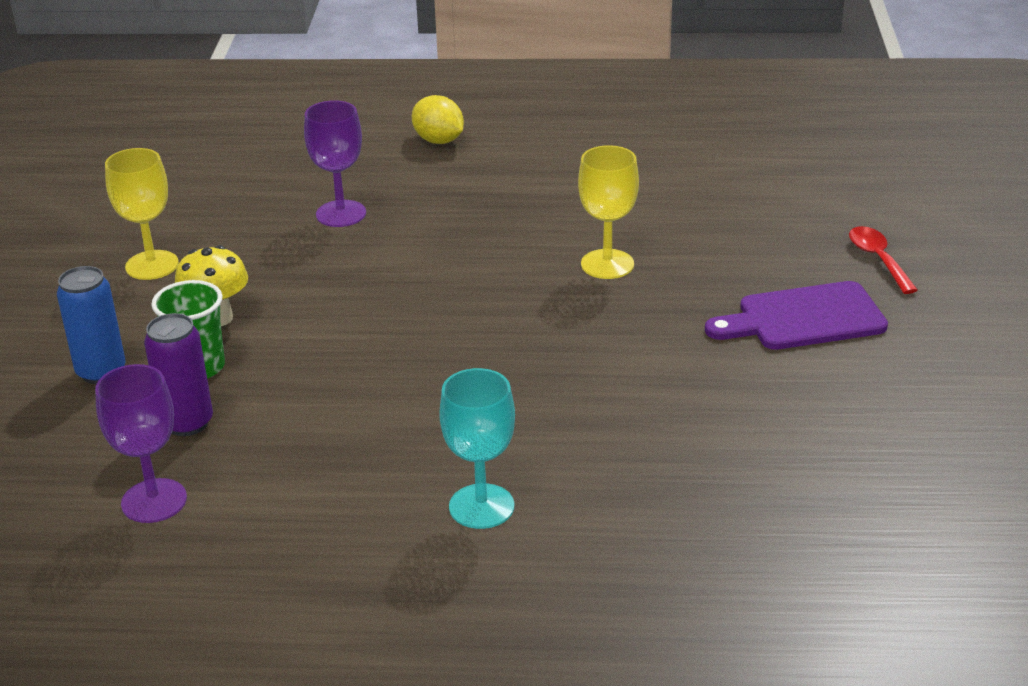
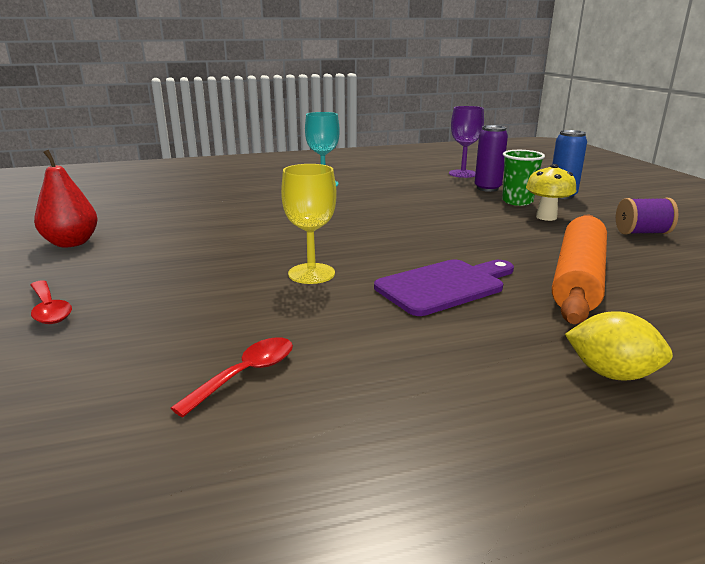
camera: 160 degrees right, 10 degrees down
(152, 265) = (642, 232): yellow goblet -> purple spool
(341, 214) = (578, 279): purple goblet -> orange rolling pin
(693, 176) = (246, 374): none -> red spoon
(804, 318) = (143, 261): purple cutting board -> purple cutting board (444, 286)
(918, 374) = (71, 243): none -> red pear

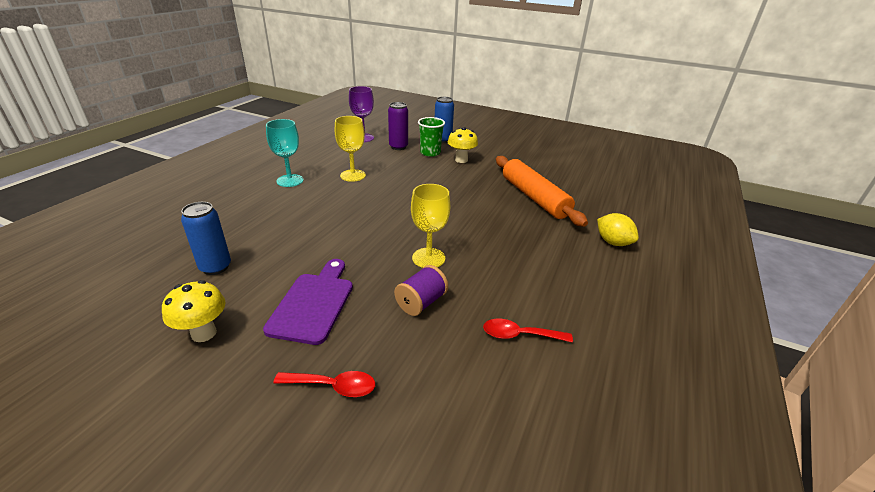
camera: 50 degrees left, 10 degrees up
(71, 243) = (204, 333): red pear -> yellow mushroom
(157, 214) = (215, 267): none -> blue can
(246, 374) = (519, 335): red spoon -> red spoon turned 75 degrees counterclockwise
(386, 195) = (353, 175): none -> yellow goblet
(444, 286) = (498, 230): purple cutting board -> purple cutting board (313, 303)
(611, 373) = (613, 242): yellow lemon -> yellow lemon turned 75 degrees clockwise
(642, 232) = (511, 155): purple spool -> purple spool (421, 302)

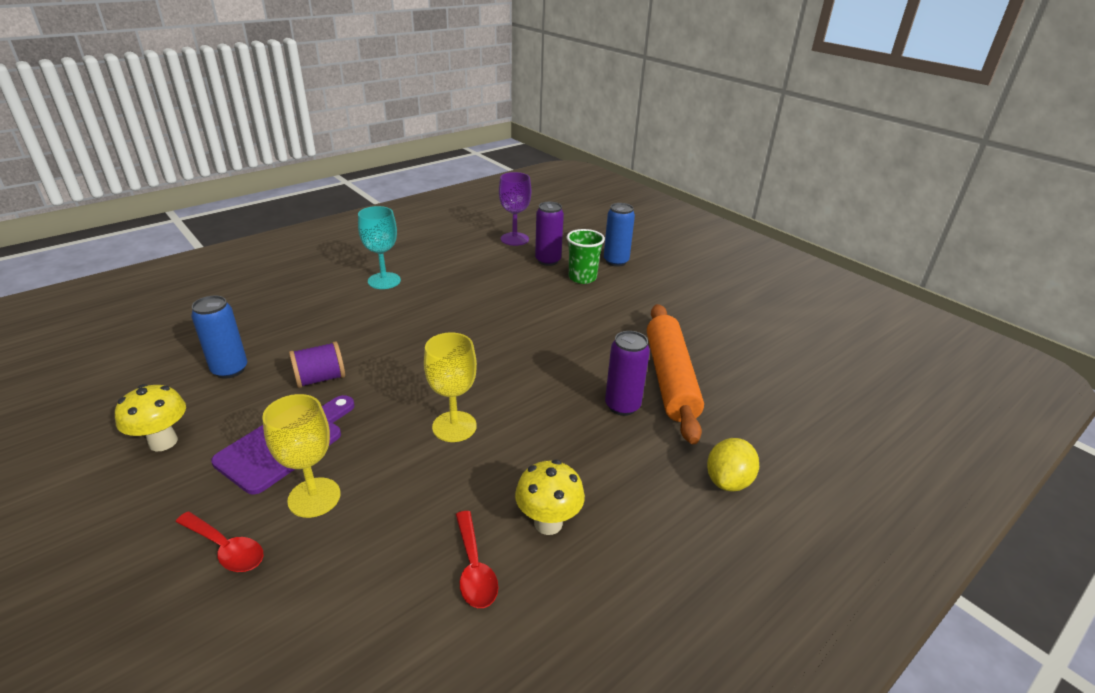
camera: 25 degrees right, 0 degrees up
(353, 175) = (459, 290): yellow goblet -> yellow goblet (314, 497)
(421, 302) = (396, 482): purple spool -> purple spool (320, 379)
(461, 160) = (615, 297): yellow mushroom -> yellow mushroom (548, 523)
(519, 335) = (474, 568): red spoon -> red spoon turned 135 degrees counterclockwise
(521, 219) = (622, 406): none -> purple can
(613, 242) = (728, 481): yellow lemon -> yellow lemon turned 45 degrees clockwise

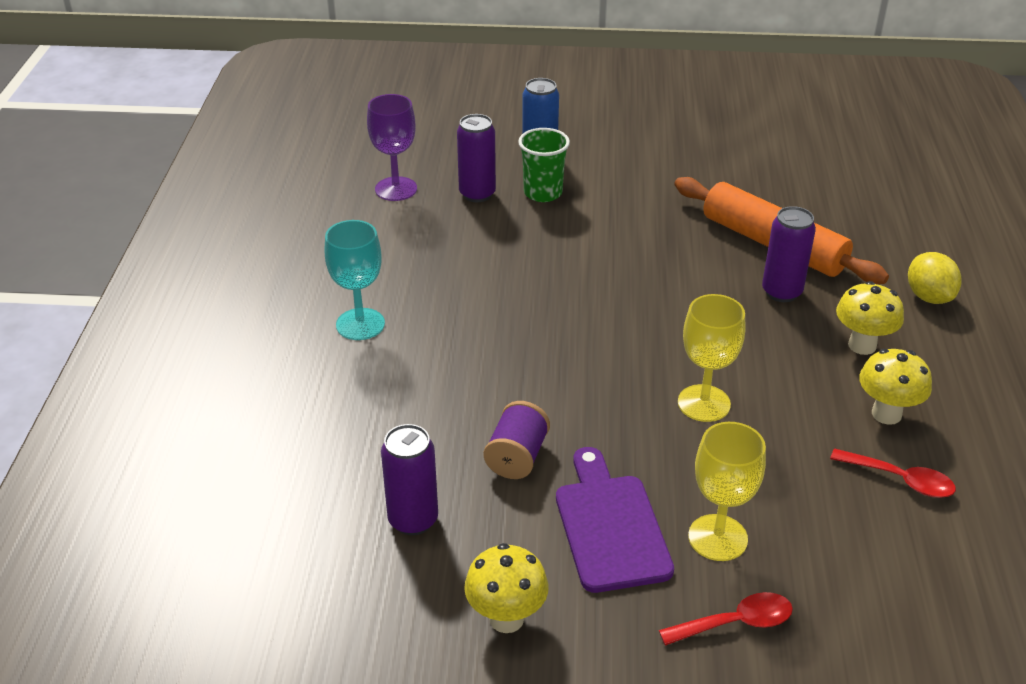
camera: 45 degrees left, 5 degrees up
(230, 370) = (413, 520): blue can -> purple can
(615, 472) = (862, 345): none -> yellow mushroom

